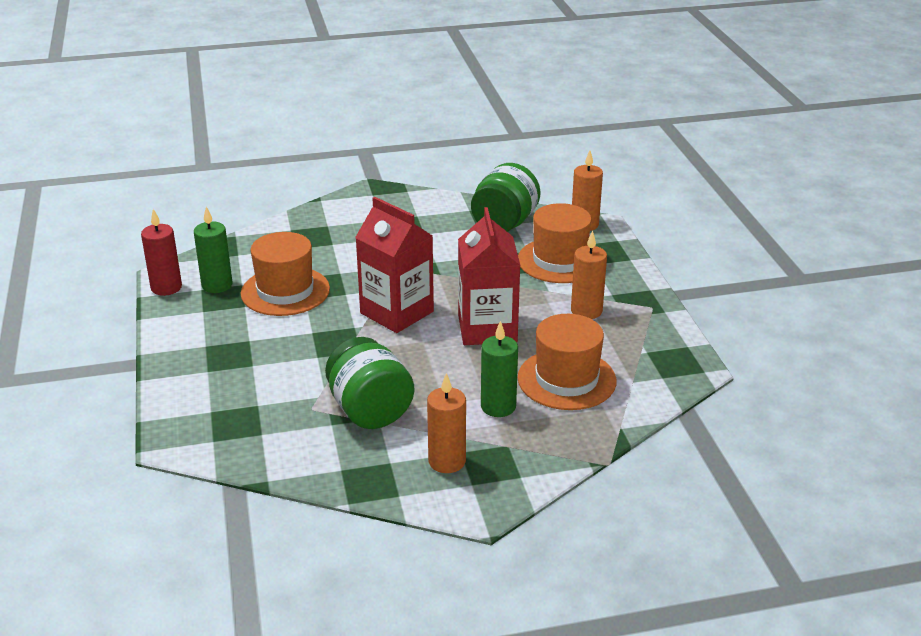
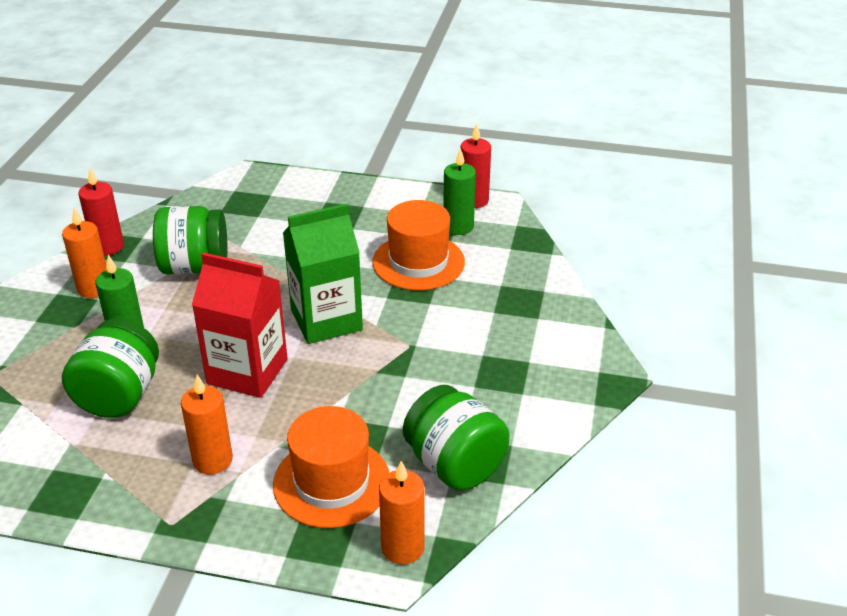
camera: 115 degrees right, 5 degrees up
(373, 486) = (108, 247): none -> red candle
(397, 312) = (326, 320): red carton -> green carton
(566, 379) = (119, 396): orange hat -> green jar

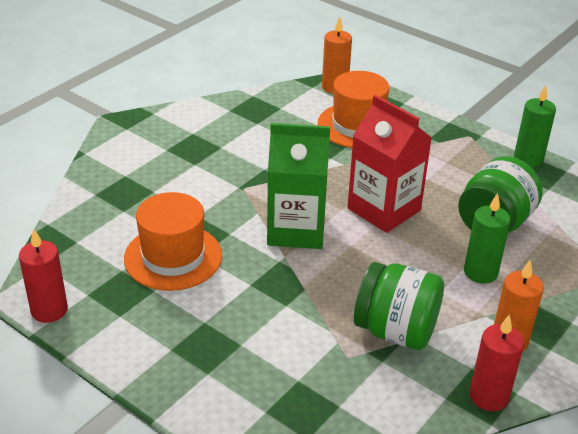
camera: 155 degrees left, 0 degrees up
(212, 460) = (432, 159): orange candle -> none
(454, 465) = (274, 111): green jar -> none
(458, 227) = (99, 282): green candle -> green candle (528, 159)

